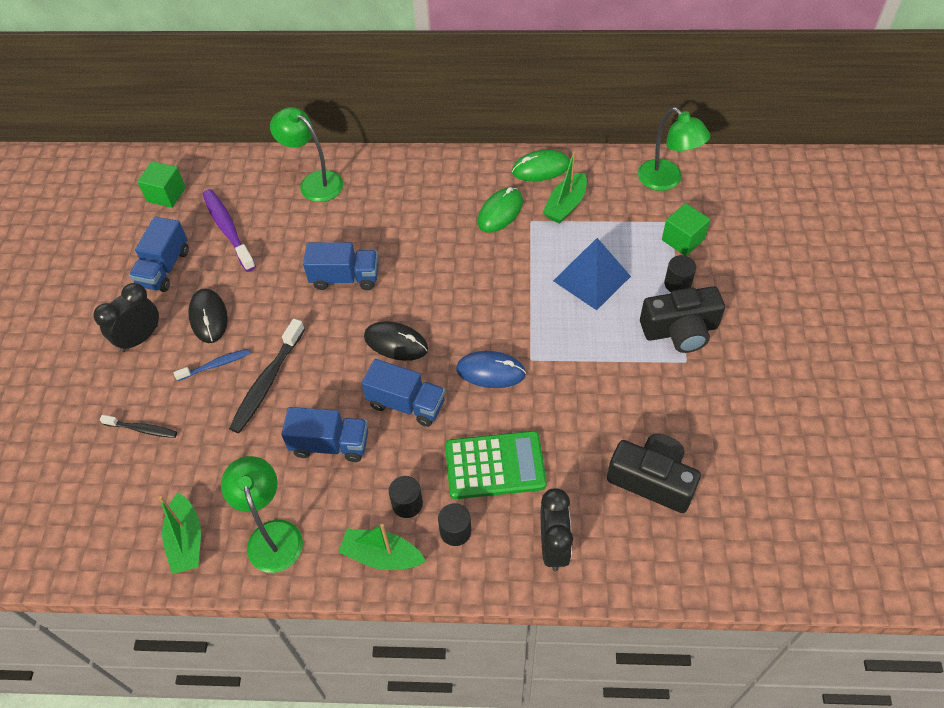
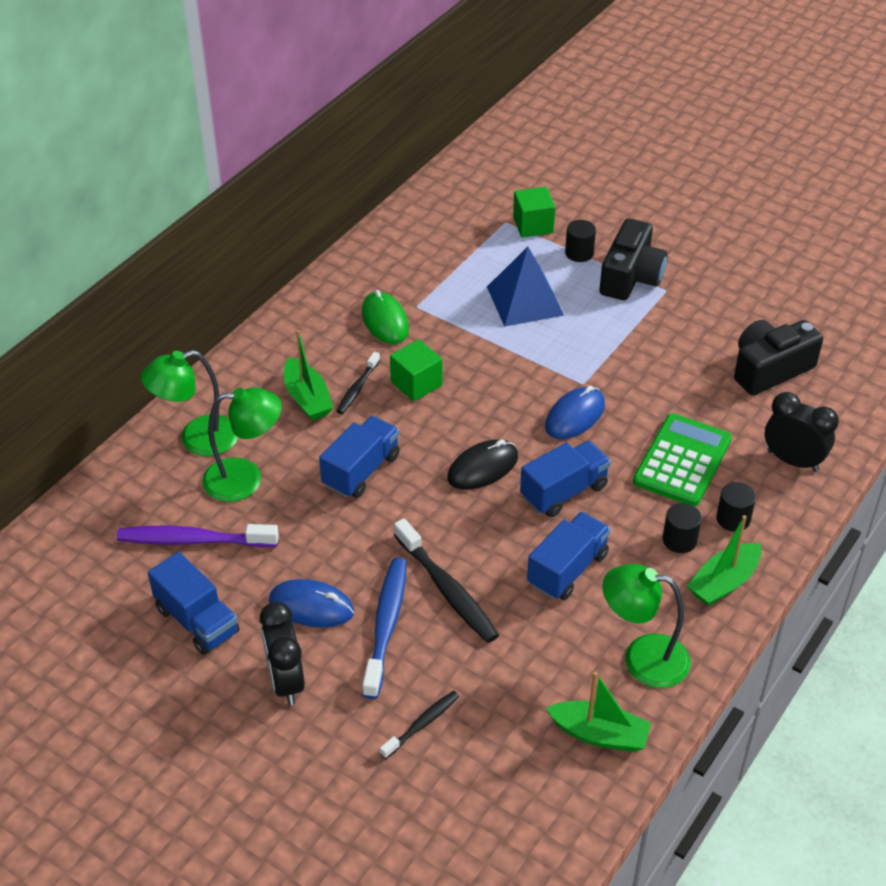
camera: 60 degrees left, 10 degrees down
(166, 194) = (77, 577): green cube -> green cube (416, 383)
(208, 317) = (311, 606): black mouse -> blue mouse
(215, 365) = (386, 625): blue toothbrush -> blue toothbrush, size x1.73
(421, 234) = (357, 388): none -> black toothbrush
(541, 168) = (356, 268): green mouse -> none
(565, 205) = (420, 275): green boat -> green boat (307, 398)
(666, 181) = (455, 200): green lamp -> green lamp (245, 479)

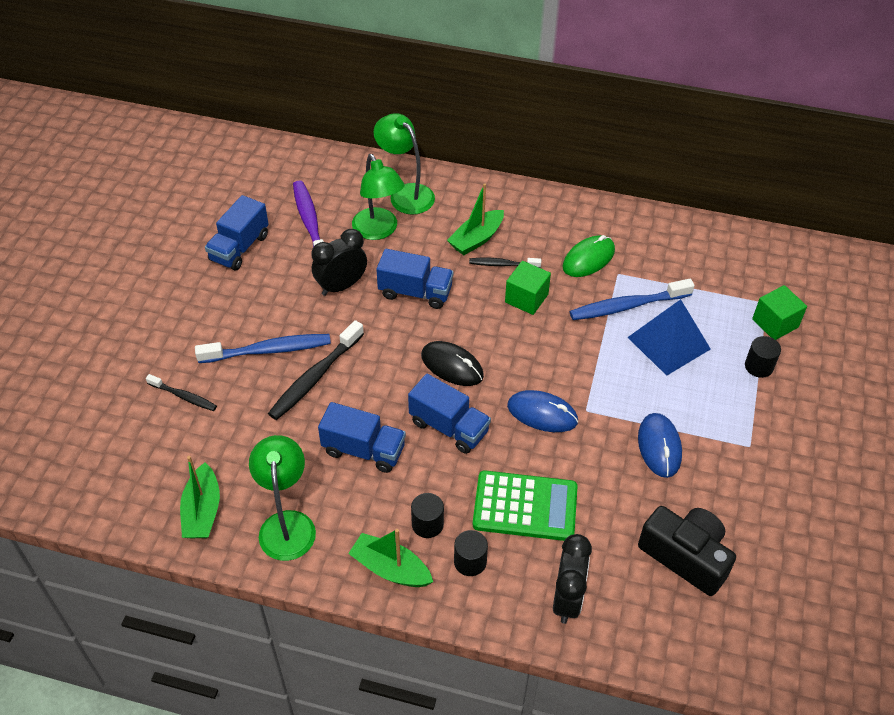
camera: 70 degrees right, 5 degrees up
(286, 681) = (201, 310): black clock -> black clock (341, 286)
(311, 606) = (272, 303): blue mouse -> blue mouse (659, 446)
(464, 313) = (627, 306): none -> blue toothbrush
(631, 277) = (750, 413): black camera -> none

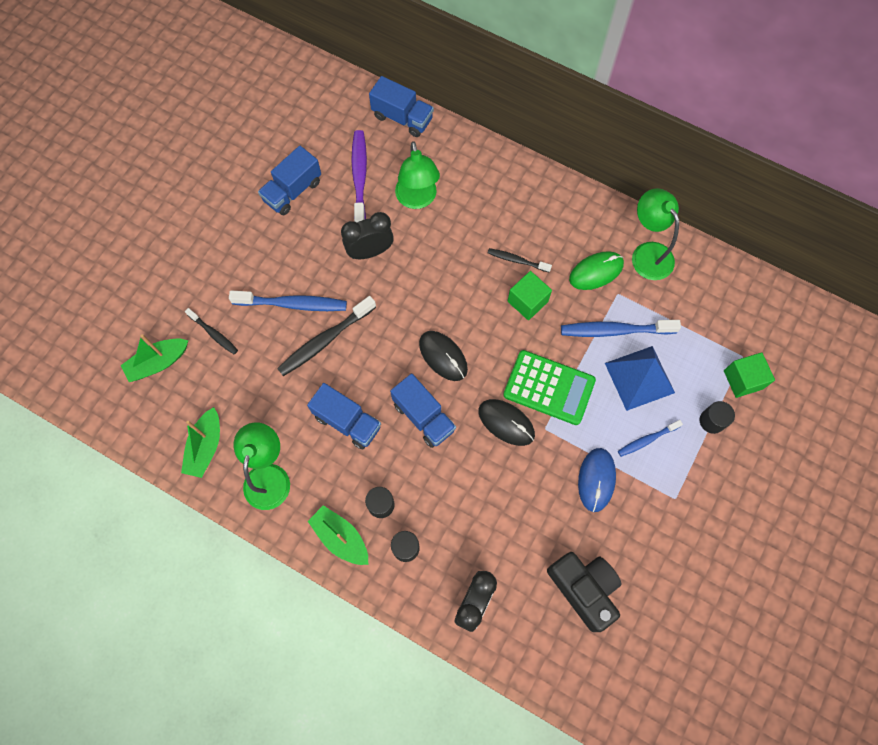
camera: 15 degrees right, 20 degrees up
(406, 194) = (452, 163): green lamp -> green lamp (647, 253)
(415, 292) = (432, 272): blue truck -> blue truck (402, 118)
(476, 239) = (501, 227): green boat -> green boat (158, 363)
(525, 506) = (465, 508): green calculator -> green calculator (549, 388)
(542, 413) = (506, 423): blue mouse -> black mouse
(698, 398) = (647, 440): none -> blue toothbrush

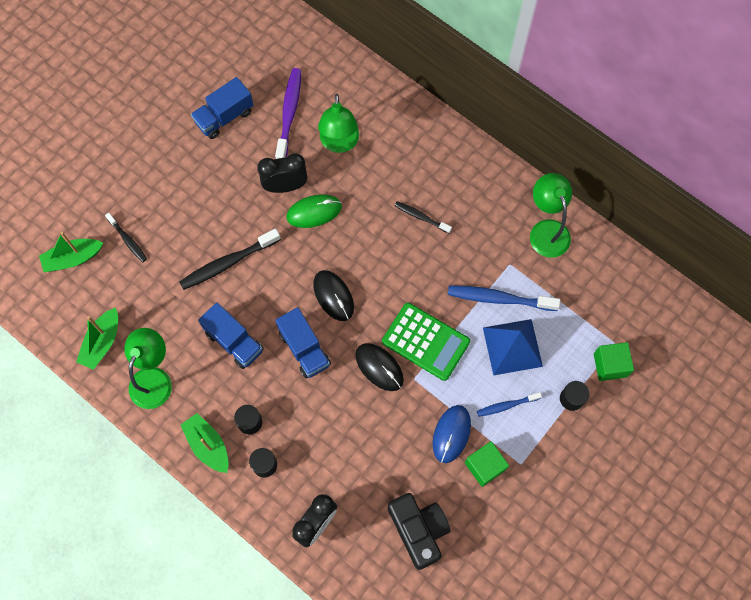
camera: 10 degrees right, 0 degrees up
(293, 304) = (205, 224): blue toothbrush -> none
(402, 118) = (341, 62): blue truck -> none
(527, 301) = (423, 257): green cube -> green cube (485, 466)
(596, 272) = (493, 240): green mouse -> green mouse (314, 212)

